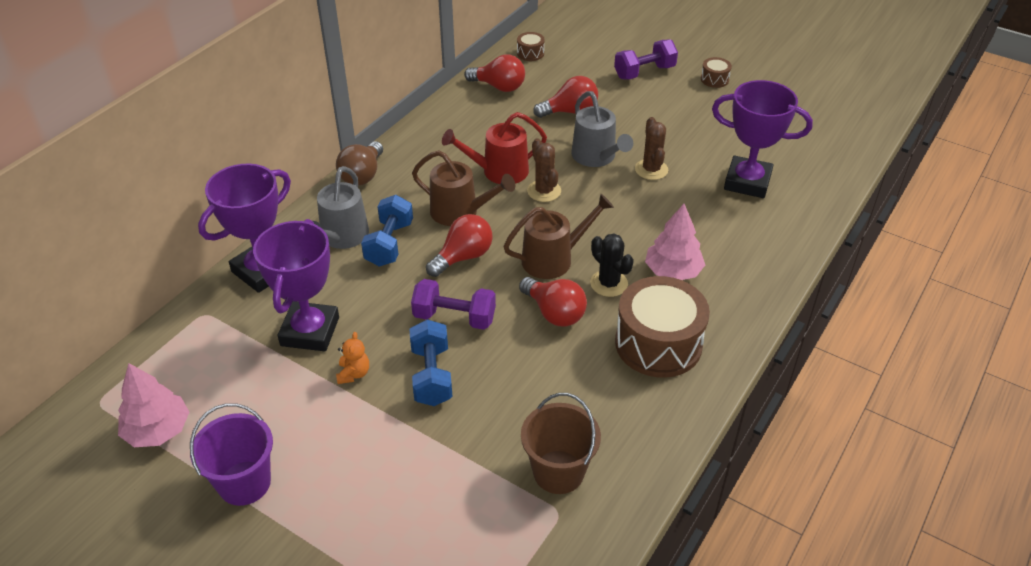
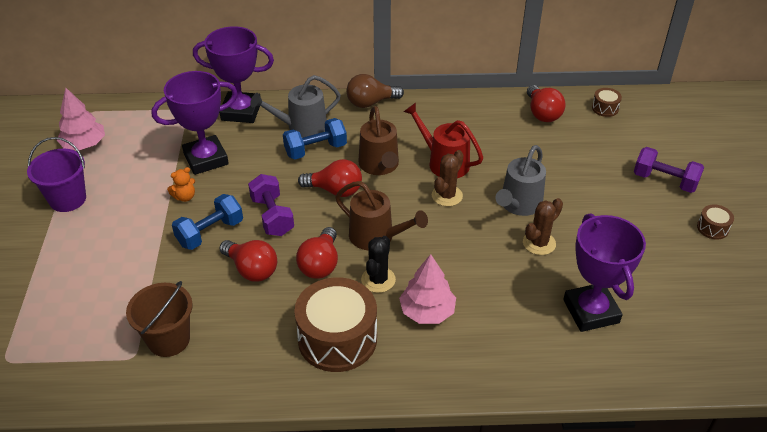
camera: 55 degrees right, 0 degrees up
(570, 112) = (558, 164): red light bulb -> red light bulb (251, 269)

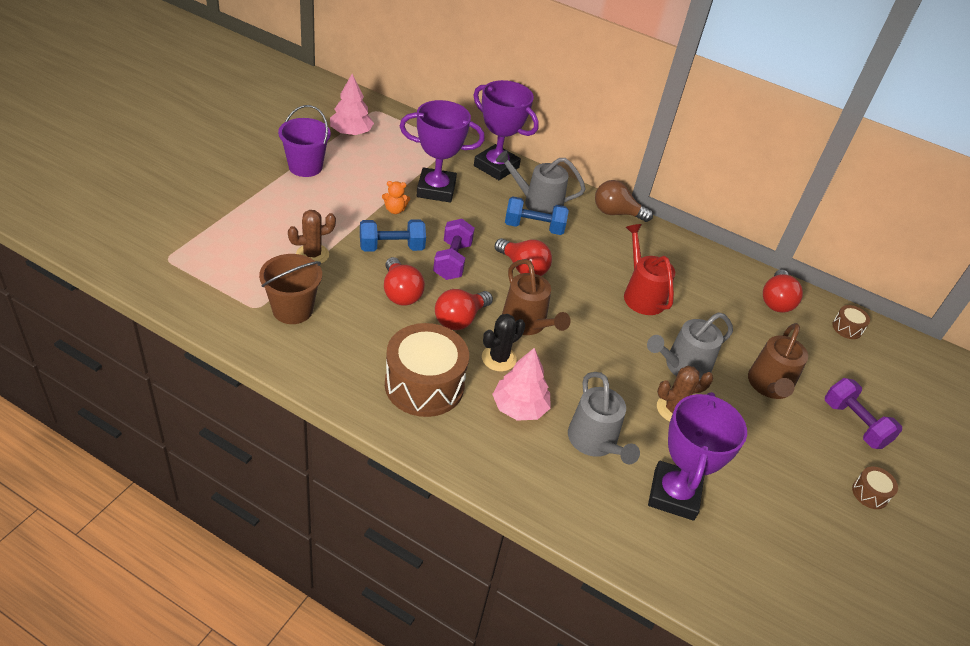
camera: 25 degrees right, 0 degrees up
(379, 165) = (580, 268): brown watering can -> brown watering can (769, 386)
(447, 196) = (620, 323): brown cactus -> brown cactus (312, 255)
(504, 305) = (595, 442): none -> grey watering can

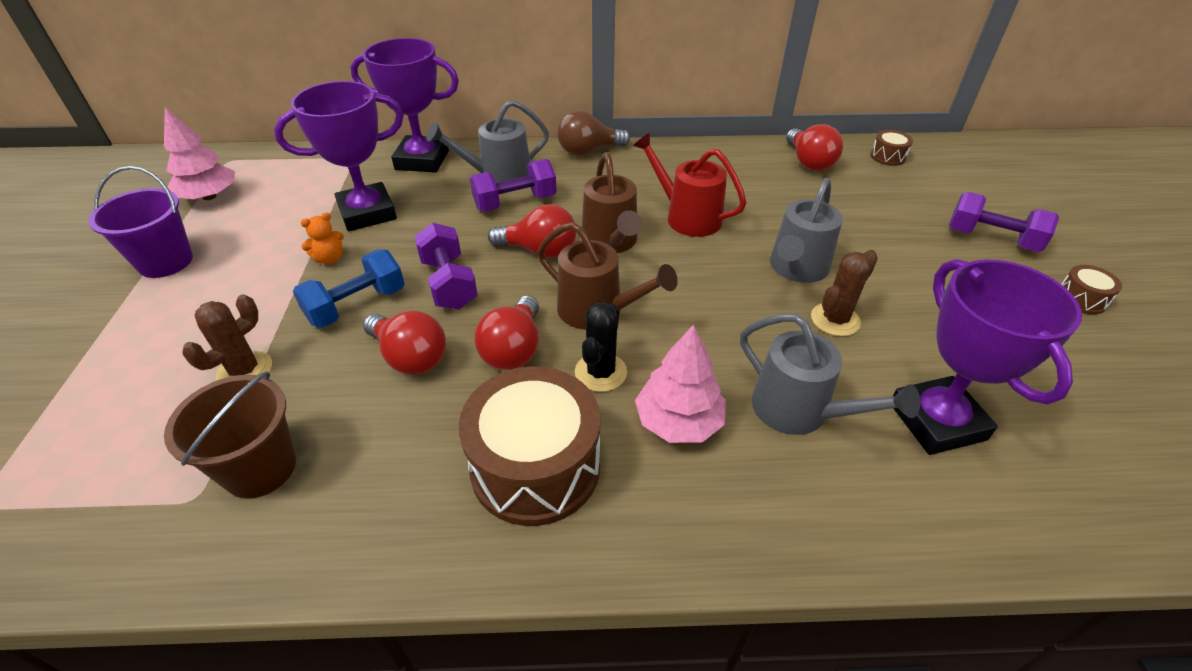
camera: 25 degrees left, 0 degrees up
(534, 227) = (515, 202): blue dumbbell -> purple dumbbell
(769, 386) = (889, 243): brown watering can -> brown watering can (611, 241)

